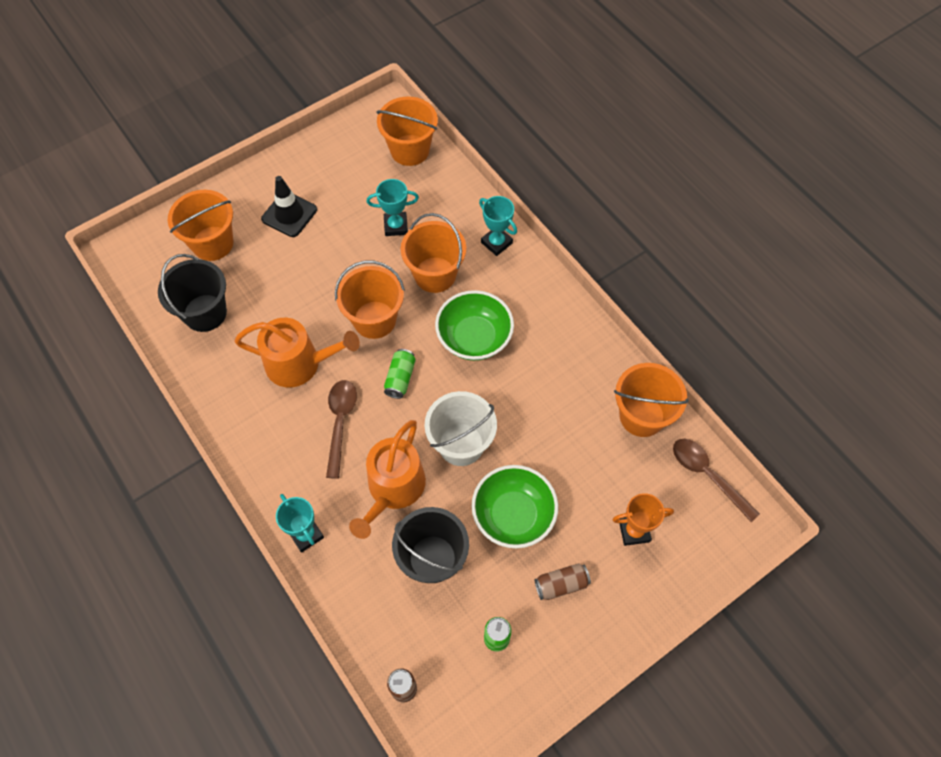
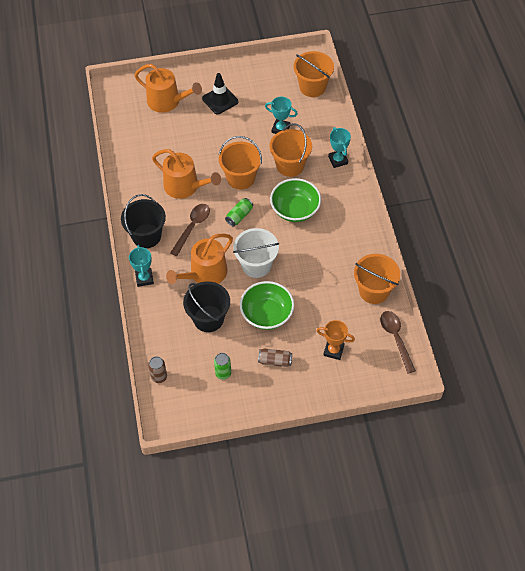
camera: 25 degrees right, 5 degrees down
(205, 313) = (144, 139): black bucket -> black bucket (146, 236)
(212, 243) = (167, 101): orange bucket -> orange watering can

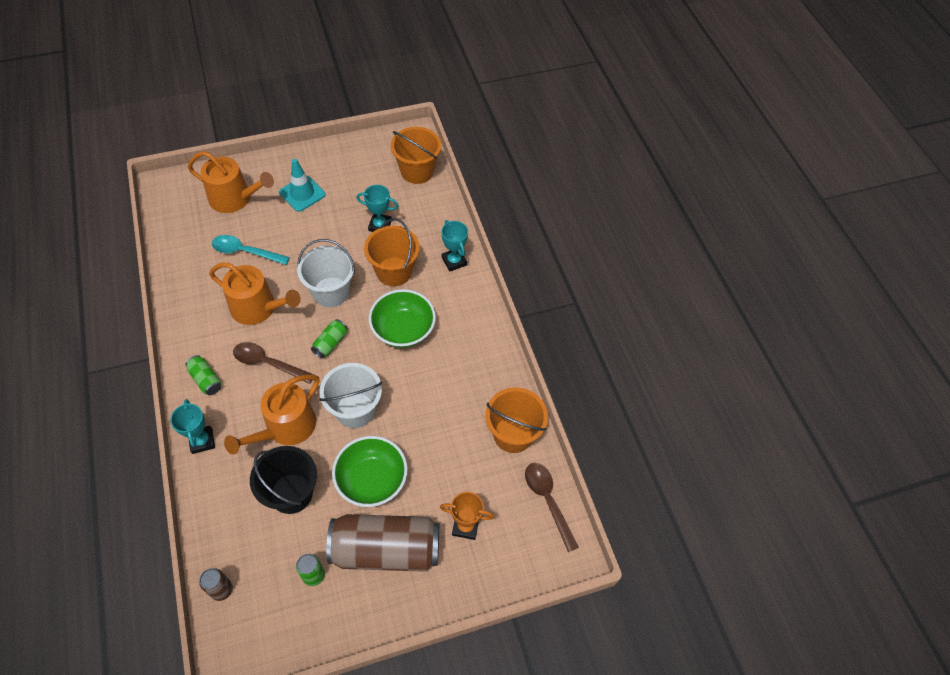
camera: 10 degrees left, 0 degrees up
(146, 236) = (206, 380): black bucket -> green can
(175, 143) = (245, 252): none -> turquoise spoon
(192, 227) = (268, 363): brown spoon -> brown spoon turned 90 degrees counterclockwise
(220, 100) = (302, 193): black traffic cone -> turquoise traffic cone
(241, 178) = (331, 292): orange bucket -> white bucket
(275, 361) = (386, 549): brown can -> brown can, size x2.32

